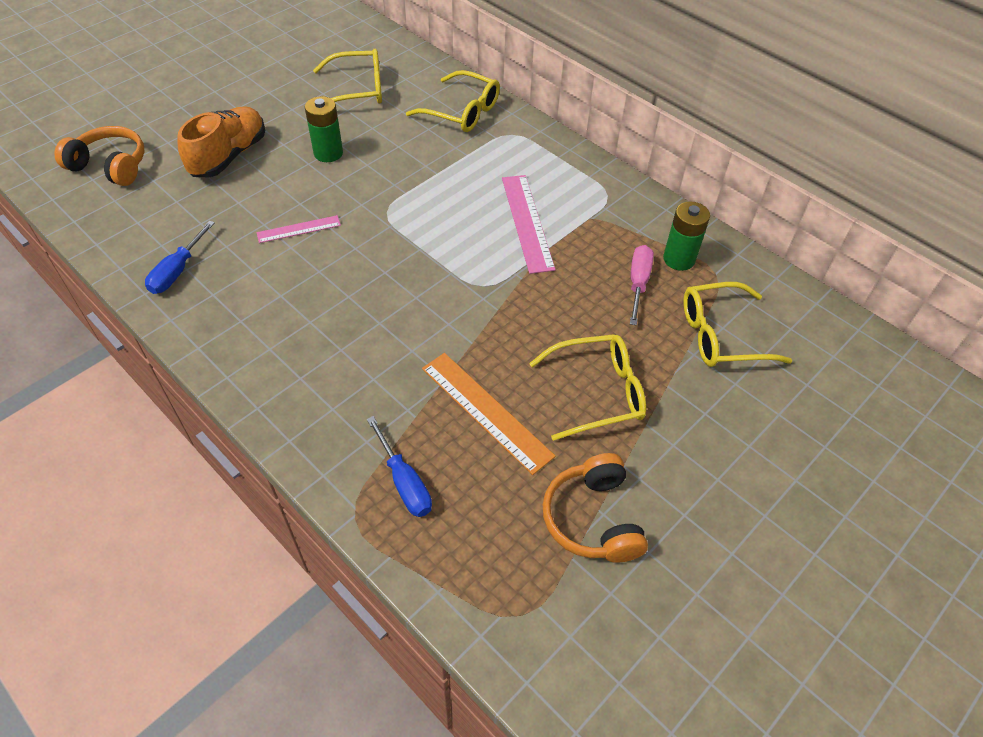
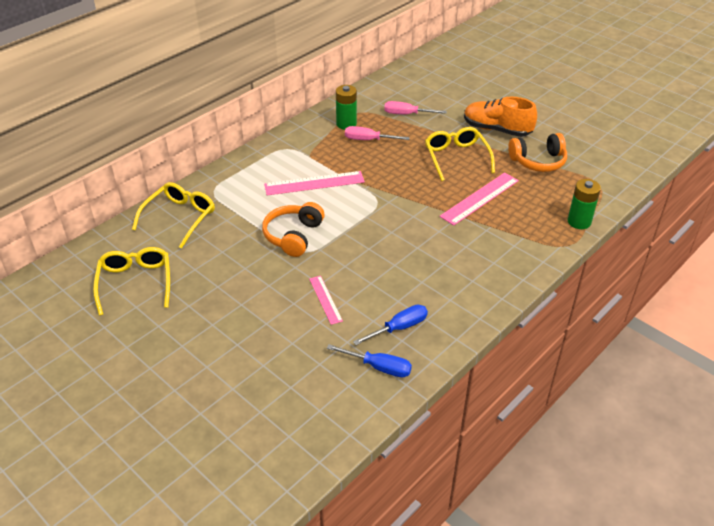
camera: 90 degrees left, 10 degrees down
(110, 166) = (236, 453): orange headphones -> orange headphones (293, 236)
(229, 156) = (227, 360): orange shoe -> orange shoe (496, 130)
(328, 153) = (228, 293): green battery -> green battery (579, 222)
(404, 483) = (538, 227): blue screwdriver -> blue screwdriver (399, 327)
(486, 411) = (480, 198): orange ruler -> pink ruler
(720, 335) = (406, 114): yellow glasses -> pink screwdriver

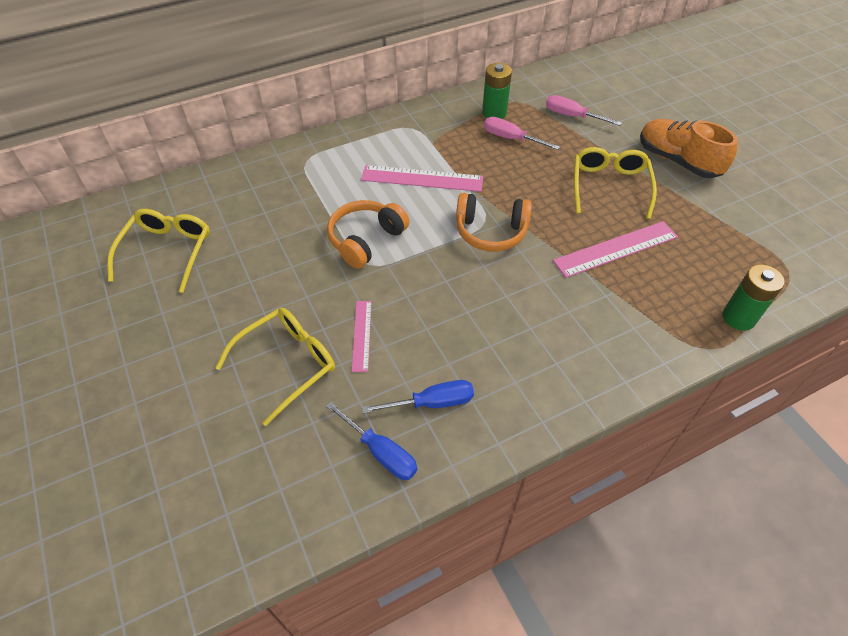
camera: 20 degrees right, 10 degrees up
(180, 217) = (254, 184): yellow glasses -> yellow glasses (287, 364)
(538, 161) = (715, 217): orange headphones -> orange headphones (491, 231)

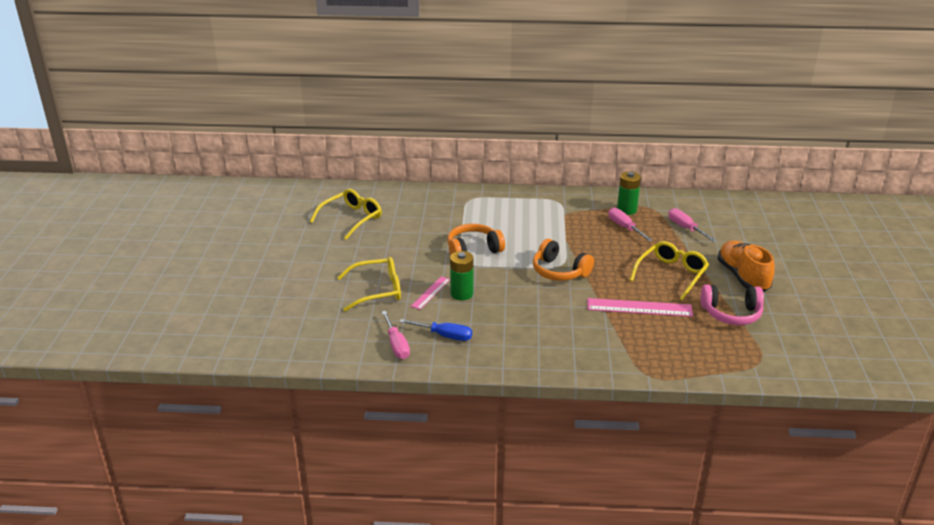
camera: 30 degrees right, 20 degrees down
(381, 452) = (396, 345): blue screwdriver -> pink screwdriver
(422, 178) = (539, 230): pink ruler -> none
(708, 216) = (731, 313): none -> pink headphones
(738, 317) = (691, 370): green battery -> green battery (461, 294)

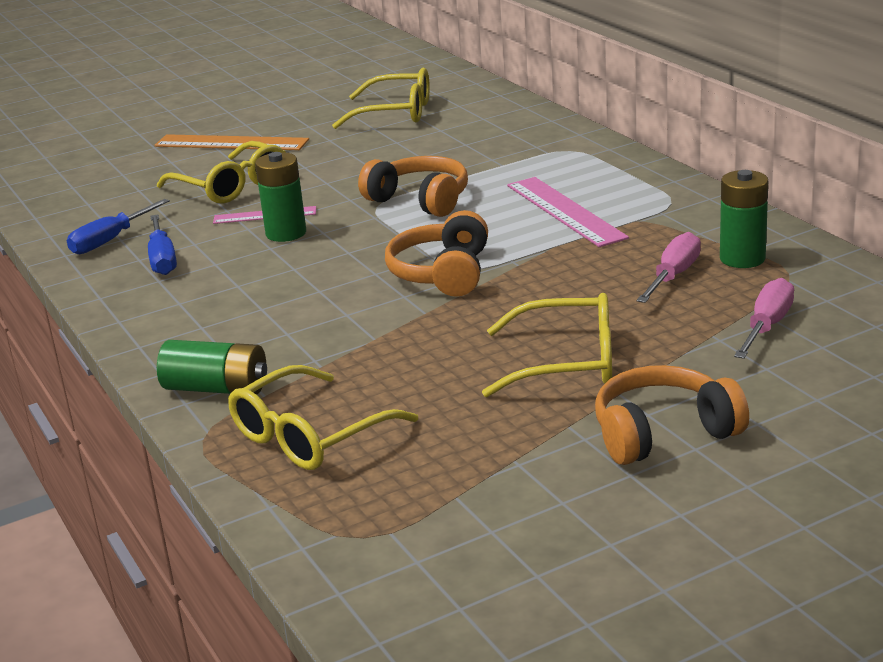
camera: 60 degrees right, 5 degrees down
(314, 273) = (231, 143): none -> orange ruler
(396, 345) = (109, 241): pink screwdriver -> blue screwdriver
(606, 359) = (216, 388): none -> green battery
(639, 308) = (411, 368): pink ruler -> pink ruler (565, 211)
(673, 349) = (309, 436): none -> yellow glasses
(731, 313) = (502, 459): pink headphones -> none
(742, 277) = (663, 433): orange shoe -> orange headphones

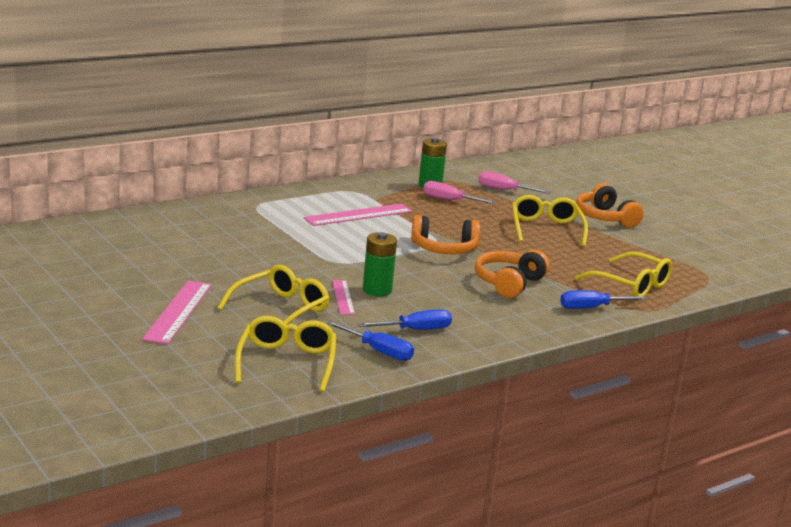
camera: 100 degrees left, 5 degrees down
(216, 388) = (591, 308): green battery -> blue screwdriver
(231, 143) = (178, 311): orange ruler -> pink ruler
(396, 113) = (142, 250): yellow glasses -> yellow glasses (287, 362)
(420, 200) = (330, 250): orange headphones -> orange headphones (509, 283)

